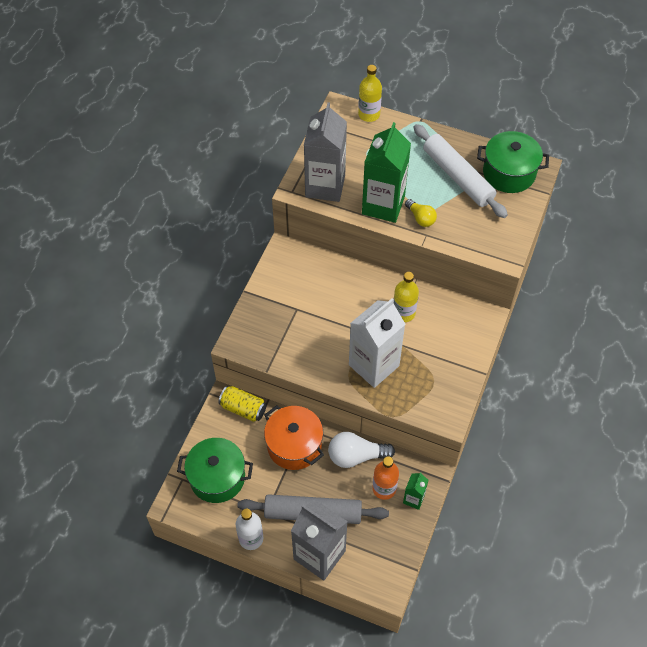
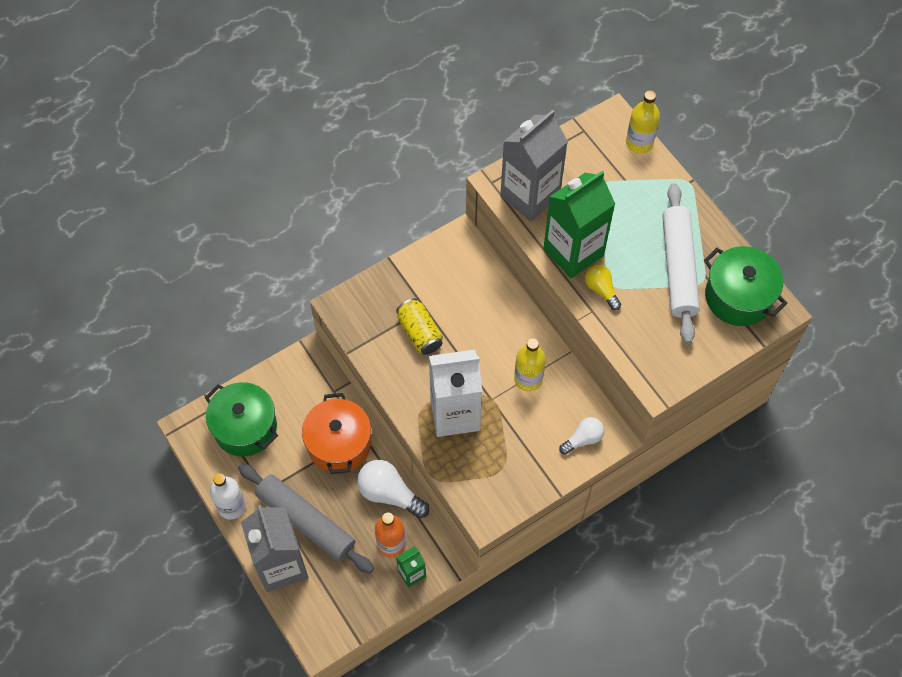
camera: 35 degrees right, 5 degrees up
(243, 408) = (319, 376): yellow can -> yellow can (420, 333)
(420, 218) = (601, 290): yellow light bulb -> yellow light bulb turned 150 degrees clockwise
(470, 329) = (583, 439): none -> white light bulb

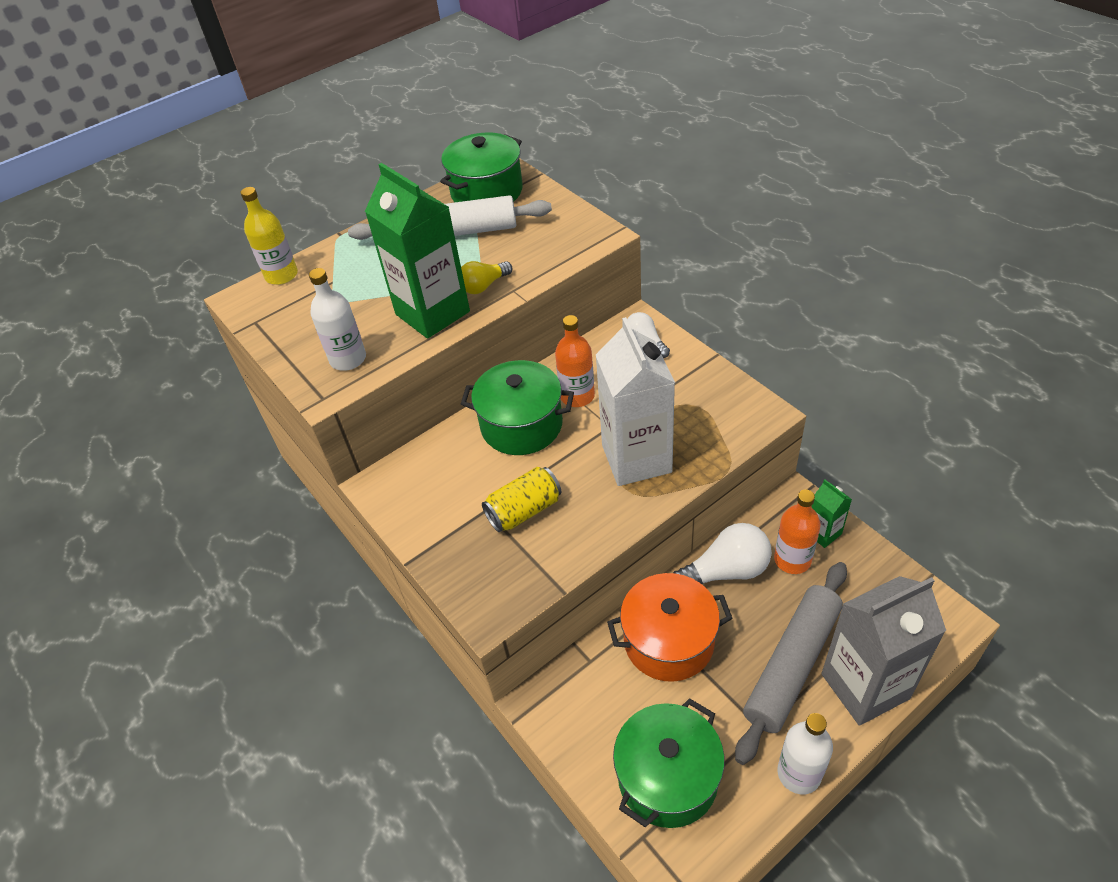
camera: 90 degrees left, 15 degrees down
(389, 494) = (726, 571): white light bulb -> white light bulb turned 135 degrees counterclockwise
(503, 336) = (521, 425): none -> green pot
(528, 379) = (577, 396): yellow bottle -> orange bottle
(530, 196) = (348, 359): grey carton -> white bottle

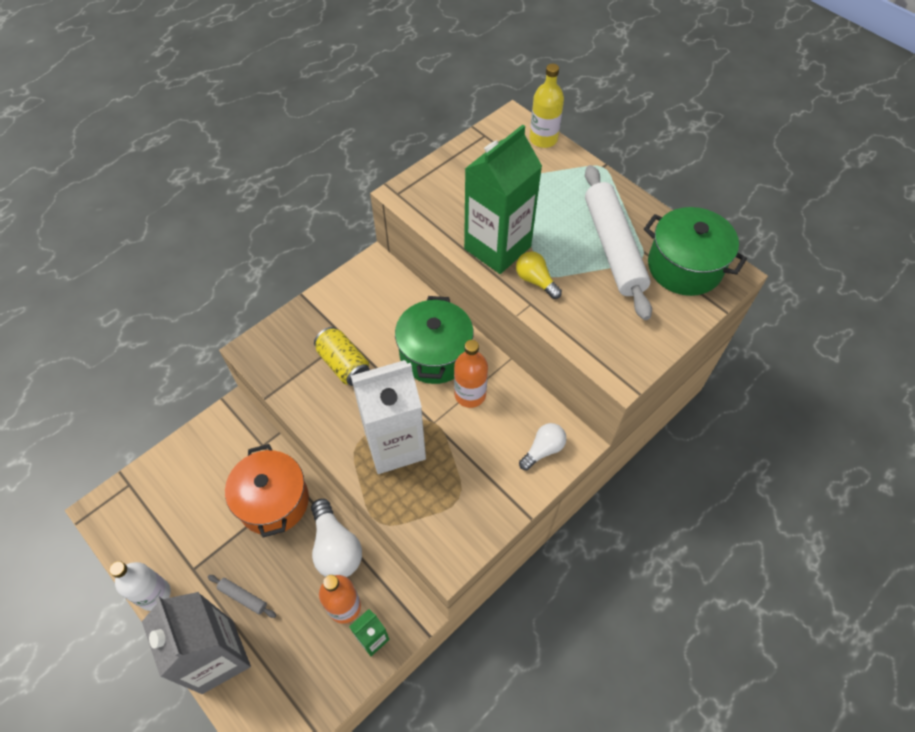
camera: 80 degrees right, 10 degrees up
(348, 359) = (440, 201): white bottle -> none
(667, 777) = (166, 500): green pot -> none
(792, 665) = (243, 597): grey rolling pin -> grey rolling pin, size x0.41

